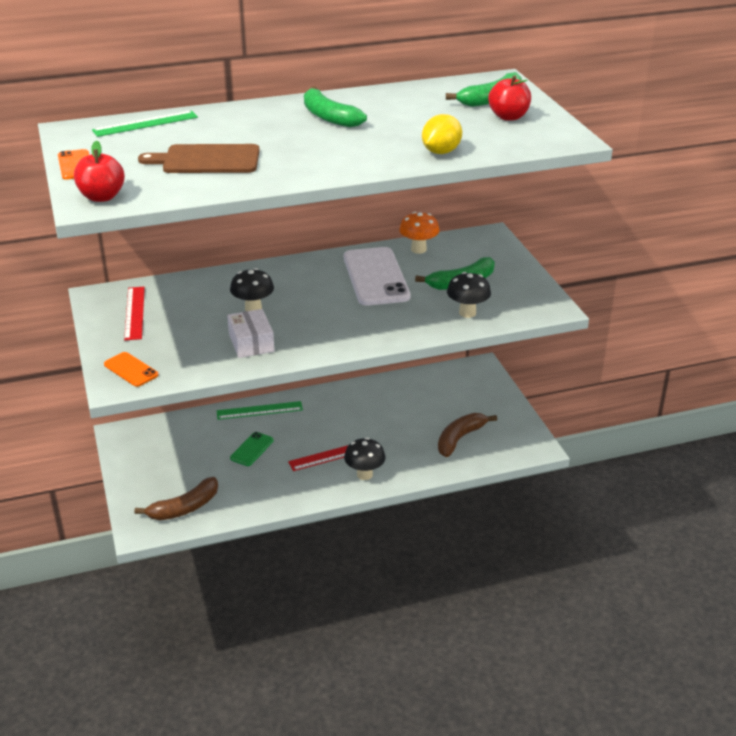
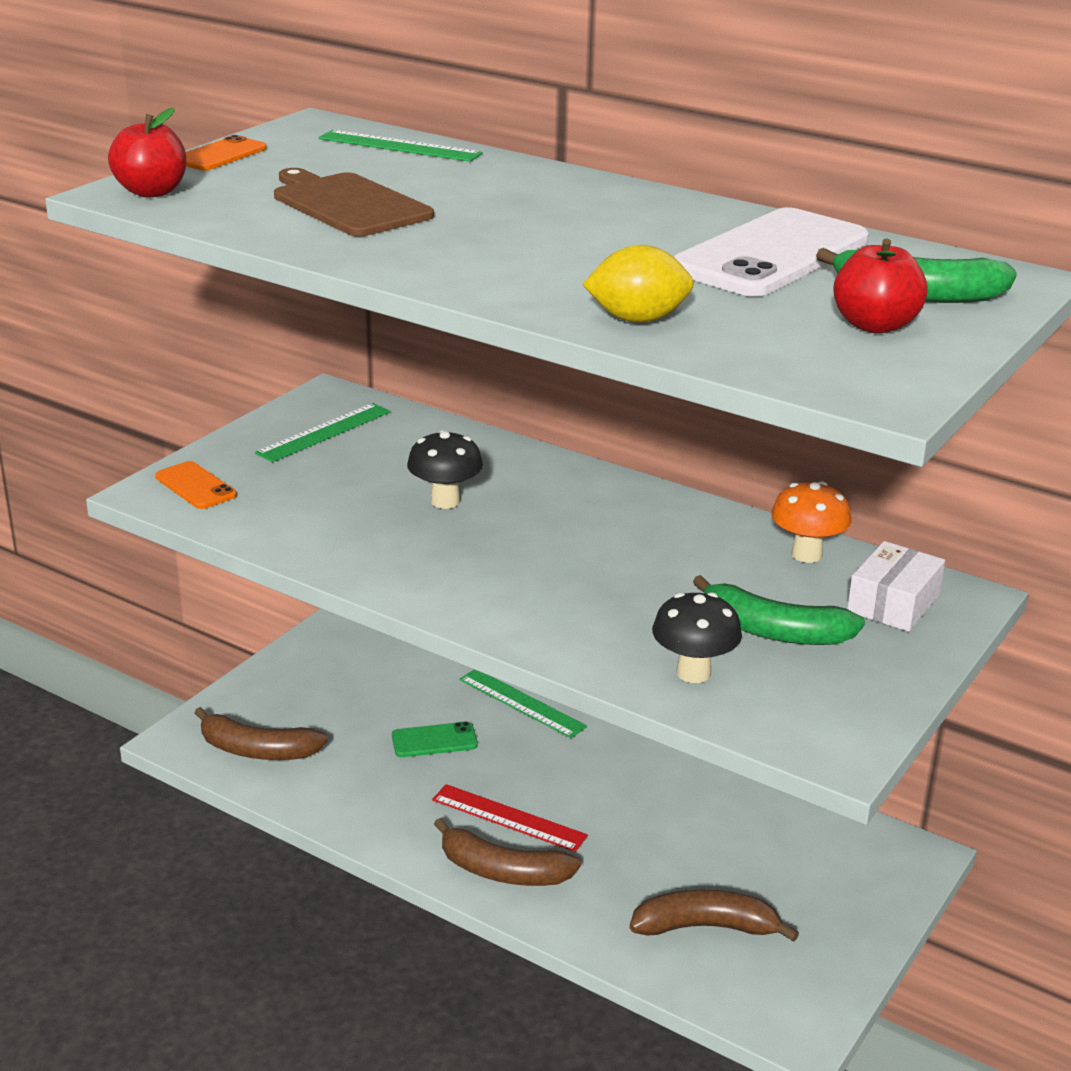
camera: 50 degrees right, 5 degrees down
(131, 370) = (195, 486): orange phone -> orange phone turned 45 degrees counterclockwise
(135, 313) = (324, 432): red ruler -> green ruler
(251, 343) = (361, 535): white box -> white box (893, 603)
(329, 117) = (618, 221): green banana -> none
(364, 474) = (502, 871): black mushroom -> brown banana
(375, 277) = (670, 553): white phone -> white phone (770, 255)

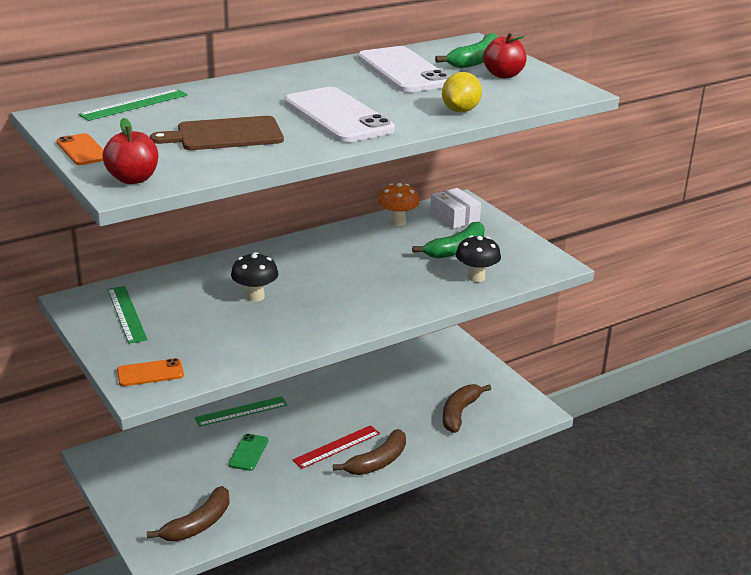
camera: 65 degrees left, 0 degrees up
(500, 248) = (338, 116): none -> white phone

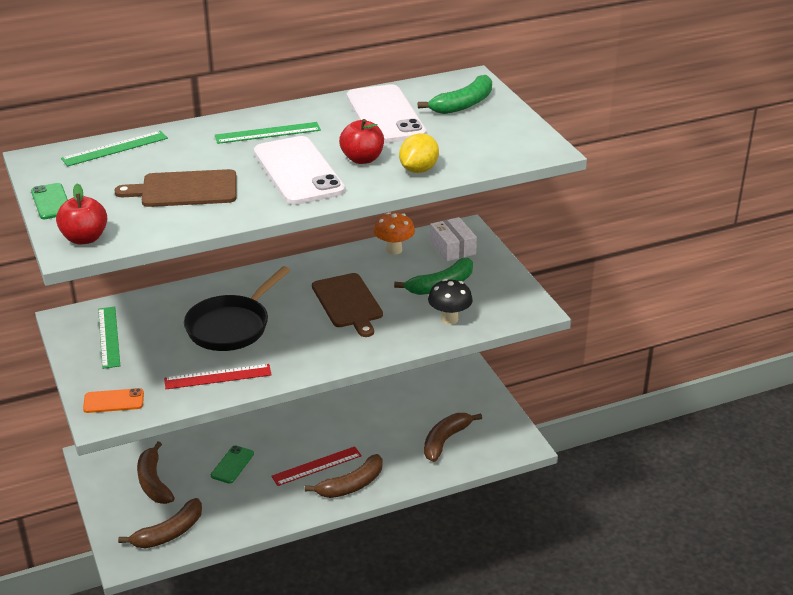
camera: 10 degrees right, 5 degrees up
(82, 150) = (51, 202): orange phone -> green phone
(169, 476) = (153, 482): none -> brown banana
(241, 411) = (236, 421): green ruler -> green ruler (267, 133)
(255, 296) = (231, 326): black mushroom -> black pan
(256, 343) = (218, 377): none -> red ruler
(369, 269) = (348, 303): none -> brown cutting board
(503, 75) = (482, 125): red apple -> red apple (362, 159)

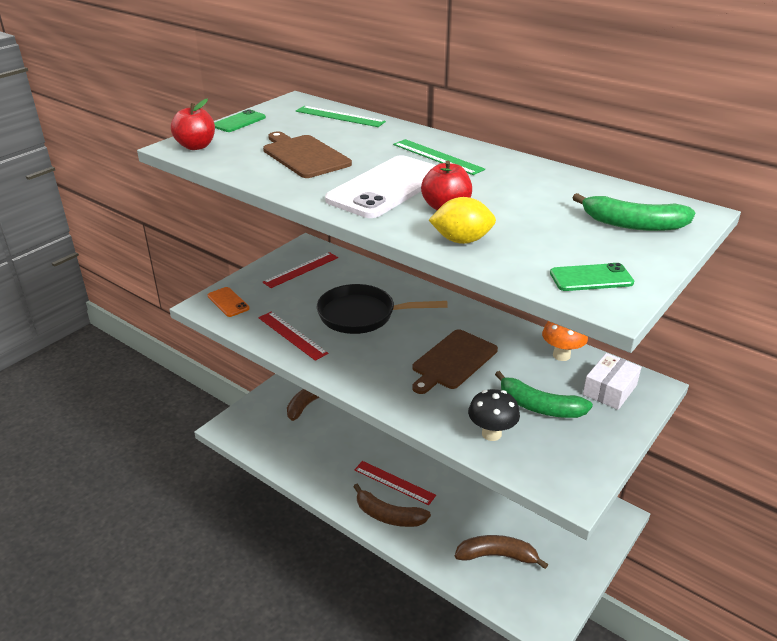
camera: 60 degrees right, 0 degrees up
(109, 337) = (301, 270): green ruler -> red ruler
(169, 533) = (265, 436): brown banana -> none
(232, 465) = (358, 433): green phone -> green phone (591, 278)
(385, 115) = (545, 194): white phone -> none

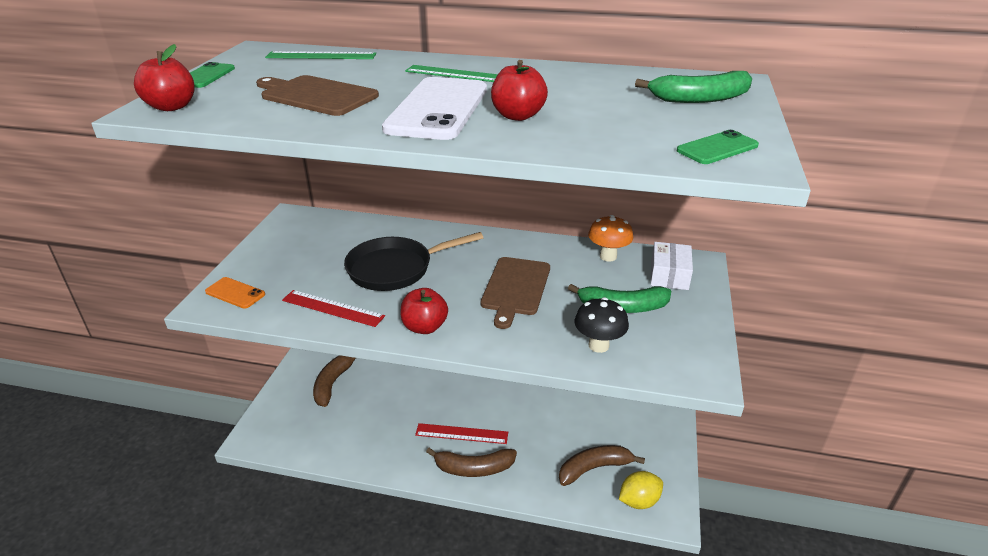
camera: 25 degrees left, 0 degrees up
(301, 270) = (300, 240): red ruler -> none
(354, 372) = (424, 327): none -> red apple
(461, 240) = (565, 141): yellow lemon -> yellow lemon (639, 501)

